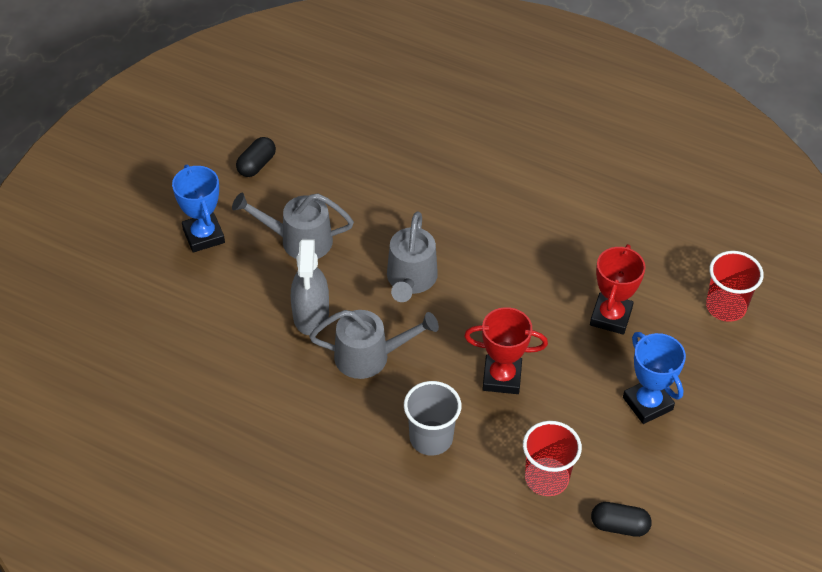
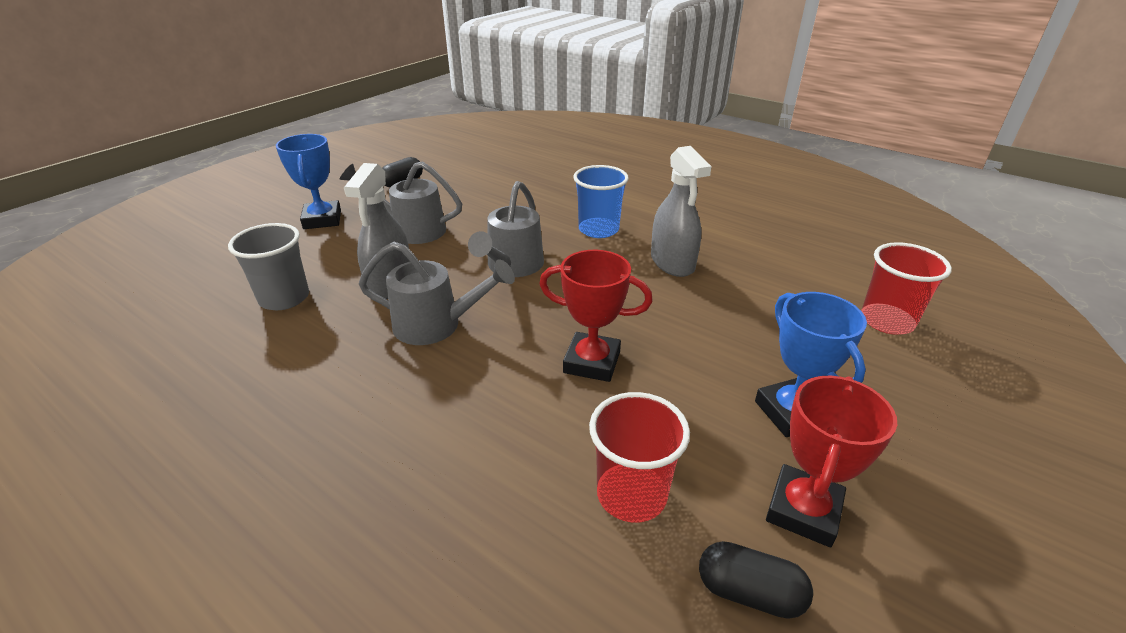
camera: 10 degrees right, 15 degrees down
(431, 438) = (475, 419): grey cup -> grey cup (284, 298)
(477, 219) = (598, 229): none -> blue cup
(551, 257) = (672, 262): none -> grey spray bottle
(610, 317) = (739, 317): red trophy -> red trophy (803, 510)

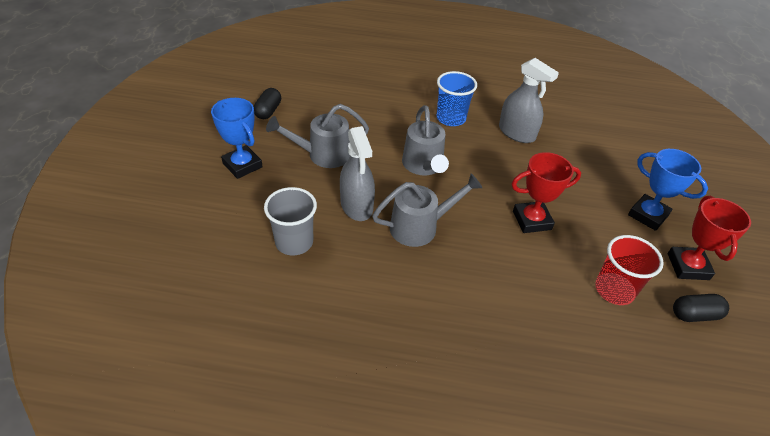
camera: 30 degrees left, 10 degrees up
(887, 321) = (652, 141): red cup -> none

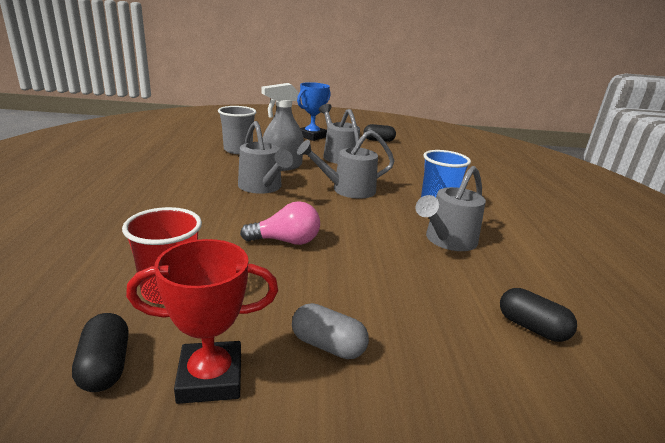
camera: 80 degrees right, 20 degrees down
(516, 133) = (447, 241): grey spray bottle -> grey watering can
(532, 220) = (286, 241): red trophy -> pink light bulb
(610, 132) = (531, 327): none -> black capsule
(648, 215) = (328, 345): blue trophy -> grey capsule

